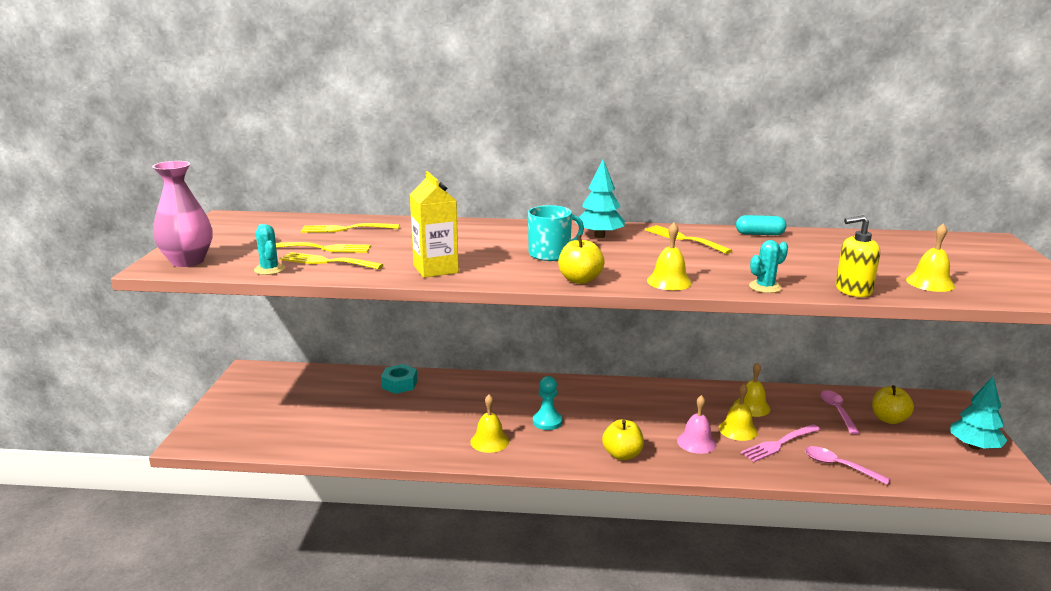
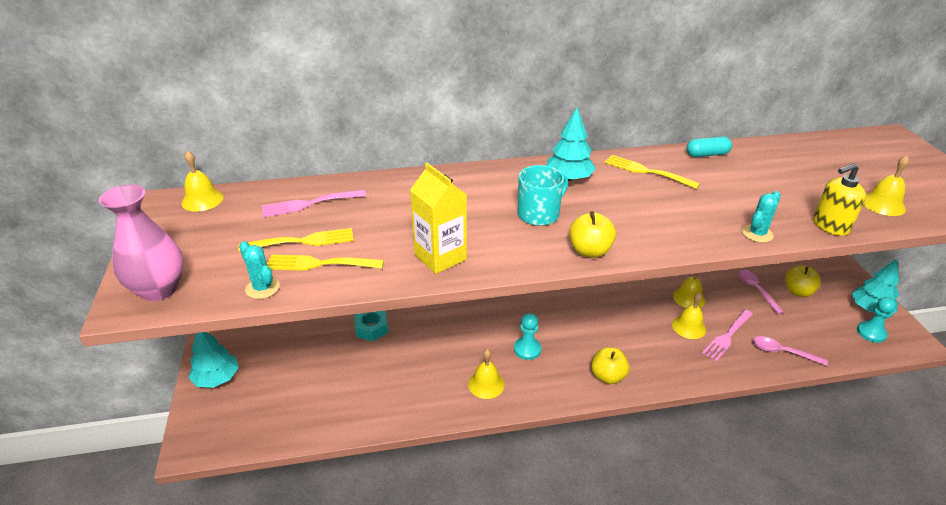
camera: 15 degrees left, 15 degrees up
(238, 398) = (217, 378): none -> turquoise tree
(346, 229) = (309, 204): yellow fork -> pink fork
(669, 281) = (671, 239): yellow bell -> yellow bell (202, 200)
(696, 442) = (662, 348): pink bell -> none
(963, 466) = (871, 333): none -> turquoise pawn

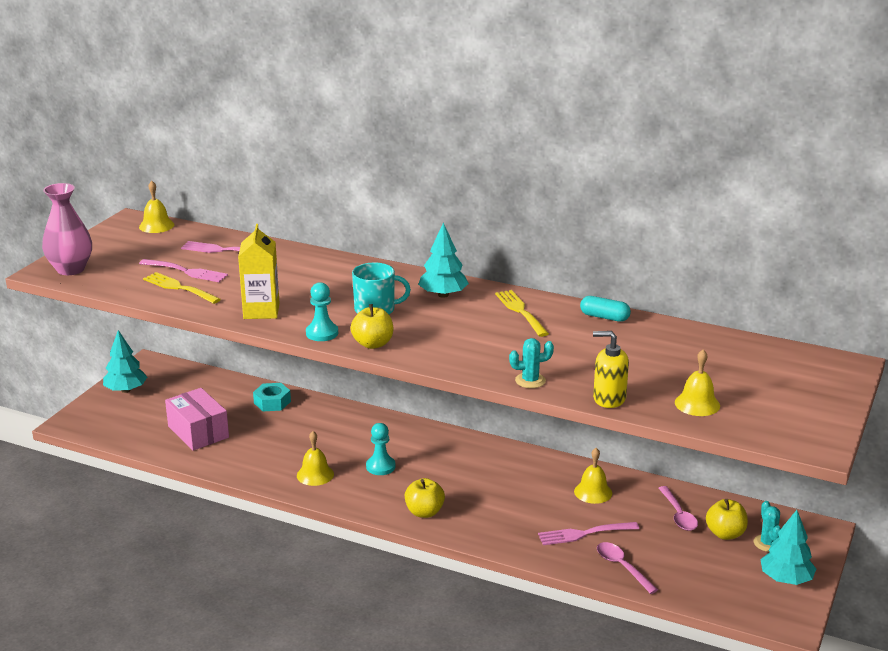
camera: 35 degrees right, 10 degrees down
(262, 288) = (128, 289): turquoise cactus -> turquoise cactus (767, 543)
(302, 241) = (186, 271): yellow fork -> pink fork
(336, 391) = (198, 432): none -> pink box
(689, 327) = (556, 512): yellow bell -> none
(756, 290) = (678, 514): pink spoon -> pink spoon turned 150 degrees clockwise
(871, 333) = (750, 595): turquoise pawn -> turquoise pawn (322, 333)

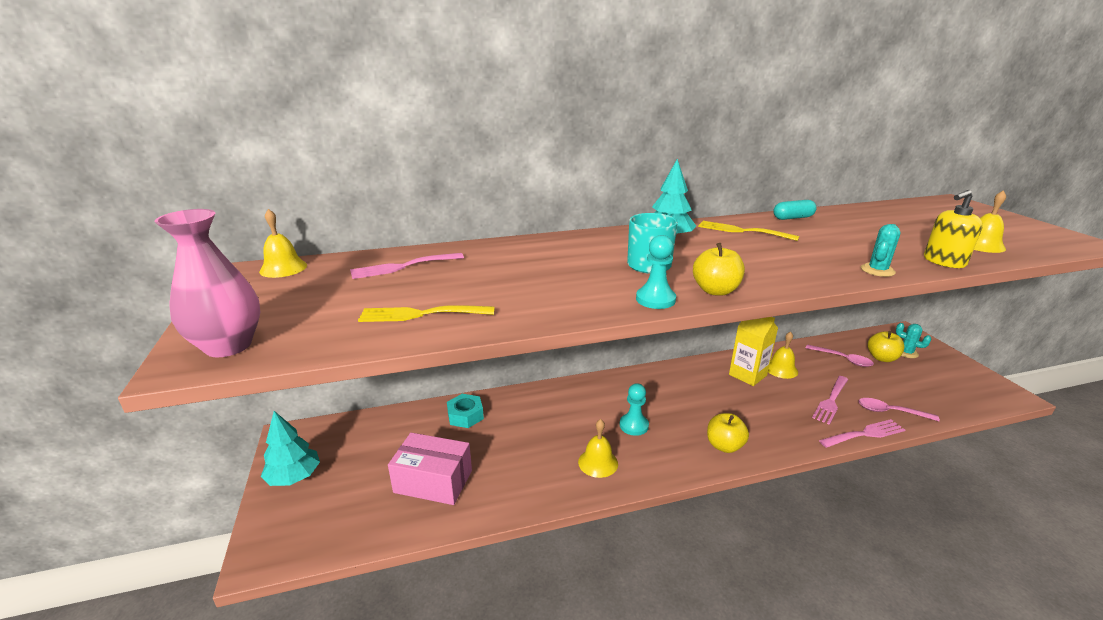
camera: 40 degrees left, 0 degrees up
(186, 271) = (399, 296): pink fork -> pink fork (864, 434)
(261, 311) = (556, 303): yellow carton -> yellow carton (747, 375)
(786, 579) = (955, 369): turquoise tree -> none

